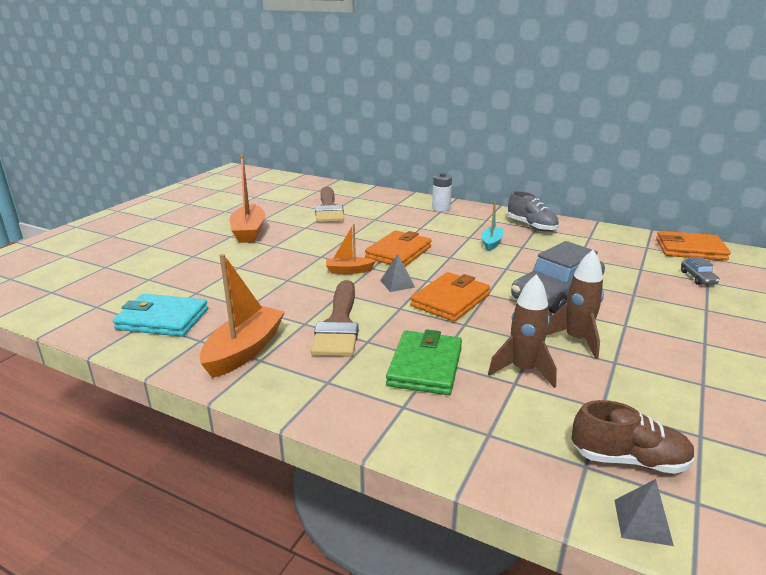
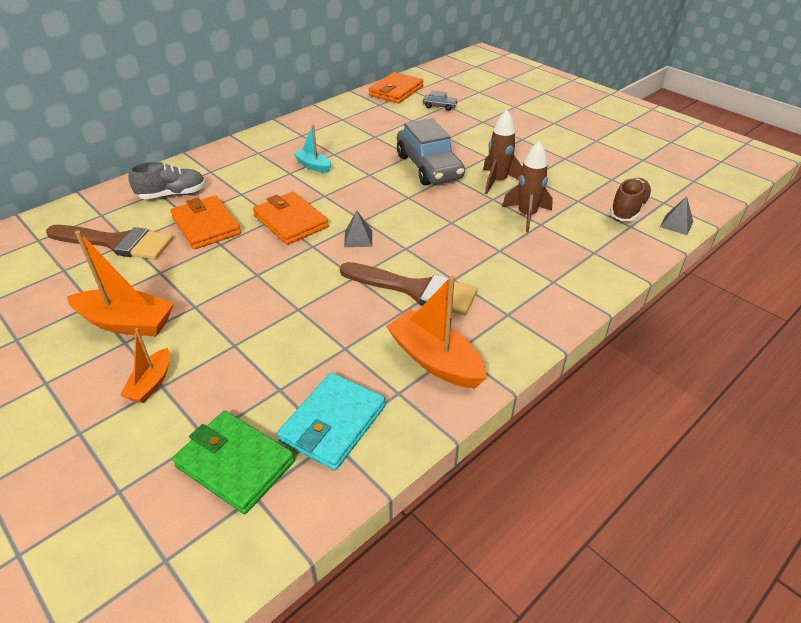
camera: 70 degrees left, 15 degrees up
(349, 271) = (308, 262): orange boat -> orange boat (151, 383)
(425, 366) = (505, 258): green wallet -> green wallet (235, 464)
(441, 208) = (202, 168): white battery -> none
(450, 300) = (408, 218): orange wallet -> orange wallet (206, 226)
(531, 226) = (296, 136): grey shoe -> grey shoe (172, 195)

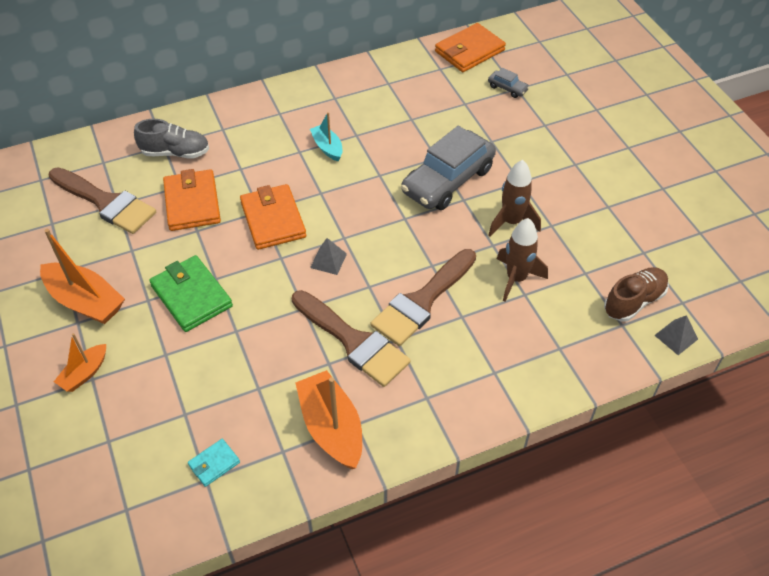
camera: 20 degrees right, 10 degrees up
(235, 464) = (122, 475): green wallet -> green wallet (191, 296)
(333, 423) = (214, 464): turquoise wallet -> turquoise wallet, size x0.51
(429, 167) = (448, 180): grey car -> grey car turned 45 degrees clockwise
(458, 248) = (422, 301): none -> brown brush

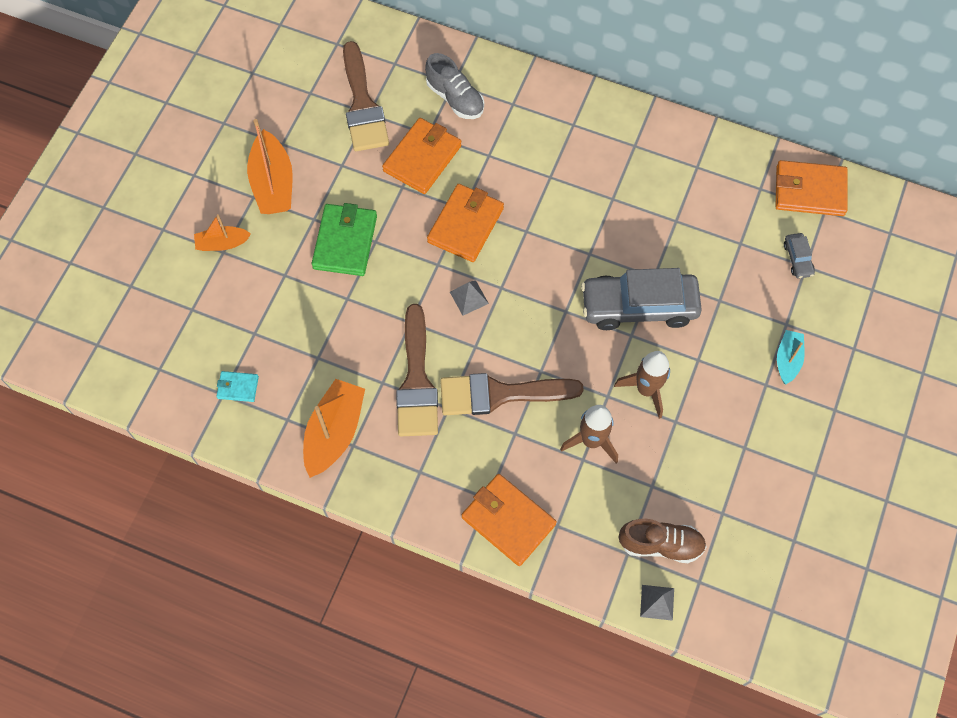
camera: 45 degrees right, 15 degrees up
(327, 147) = (576, 191): turquoise boat -> turquoise boat (787, 360)
(525, 374) = (508, 521): none -> orange wallet

